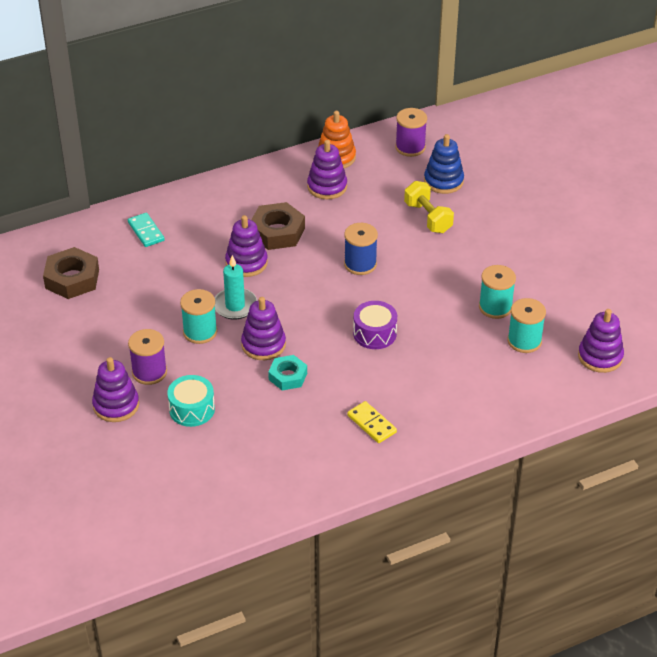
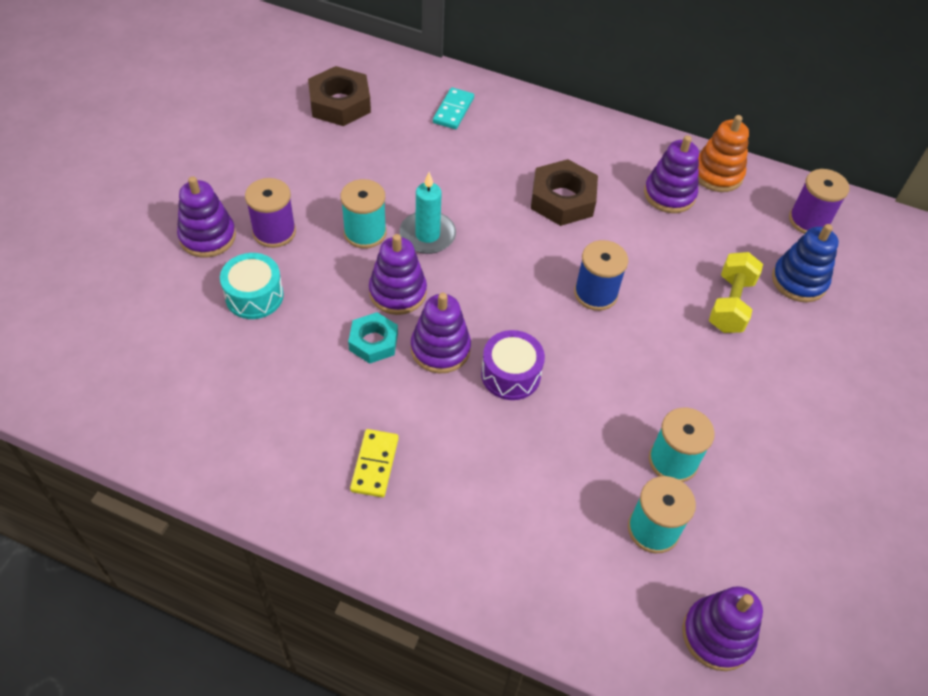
camera: 45 degrees right, 10 degrees up
(246, 263) = (494, 205): purple stacking toy -> purple stacking toy (440, 349)

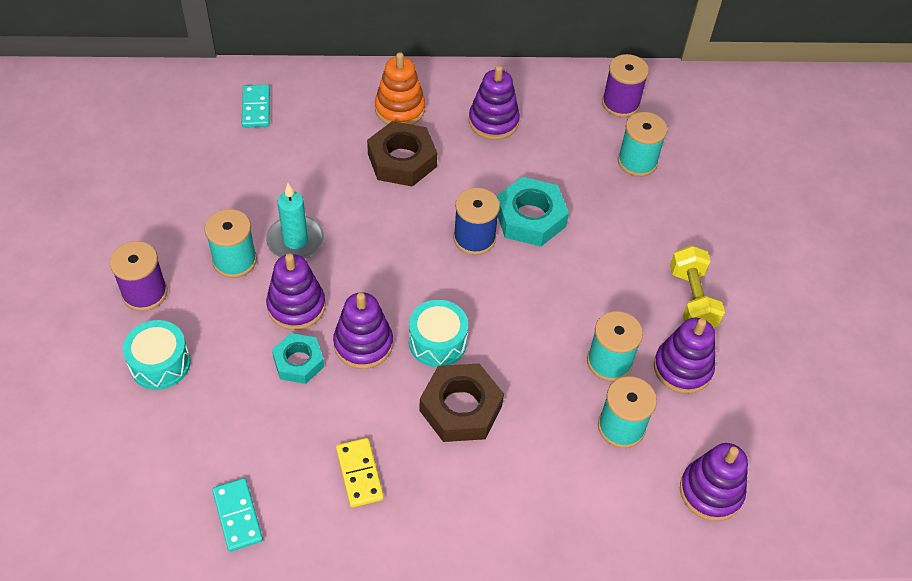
camera: 25 degrees left, 0 degrees up
(208, 237) = (80, 323): purple stacking toy -> purple stacking toy (682, 368)
(248, 455) = (238, 516): none -> turquoise domino
(340, 103) = (140, 139): brown nut -> brown nut (461, 408)
(510, 374) = (437, 342): purple drum -> turquoise drum
(661, 294) = (530, 218): none -> turquoise nut
(717, 174) = (525, 87): orange stacking toy -> orange stacking toy (400, 109)
(730, 304) = (591, 204): yellow dumbbell -> yellow dumbbell (692, 299)
(799, 281) = (637, 162): blue stacking toy -> turquoise spool

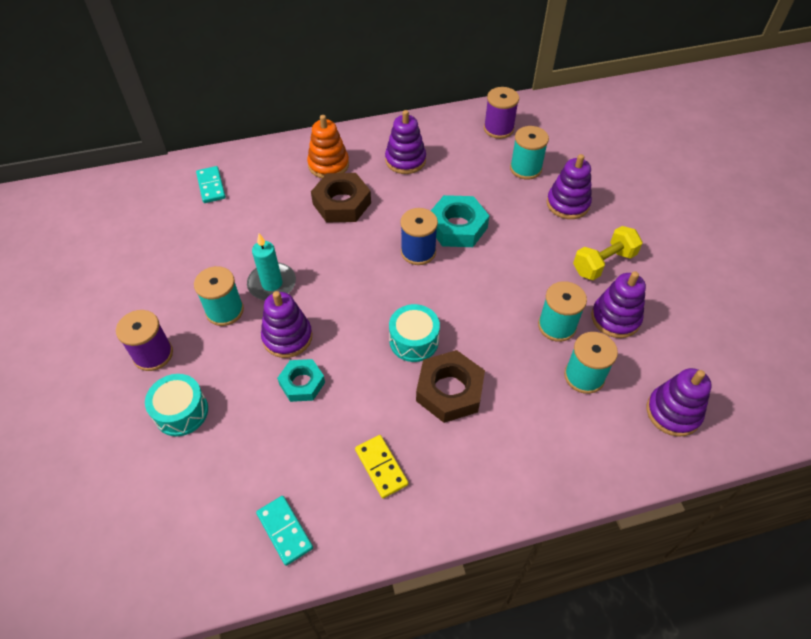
camera: 10 degrees left, 0 degrees up
(363, 344) = (352, 356): purple stacking toy -> purple stacking toy (567, 204)
(692, 299) = (603, 263): yellow dumbbell -> yellow dumbbell turned 75 degrees clockwise

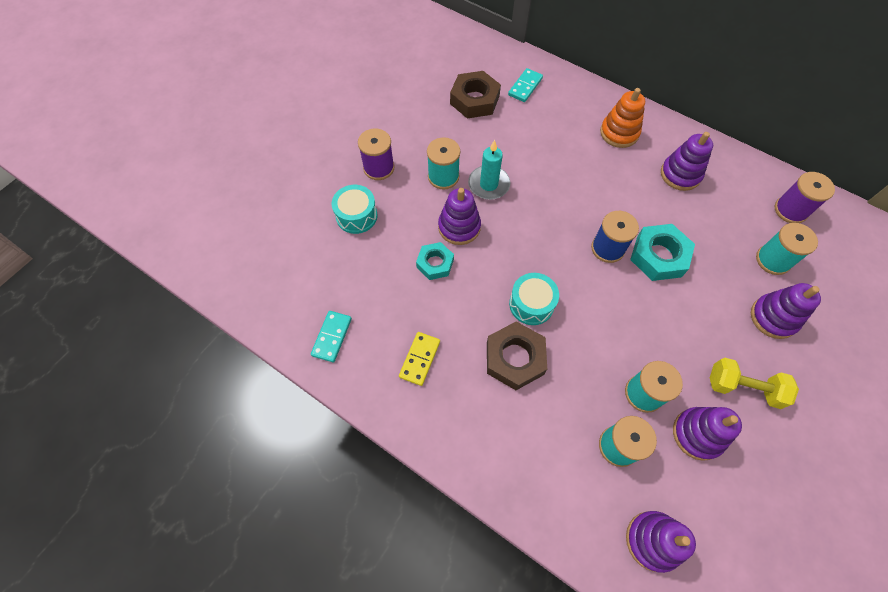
camera: 50 degrees right, 10 degrees up
(342, 203) = (596, 168): brown nut -> brown nut (474, 100)

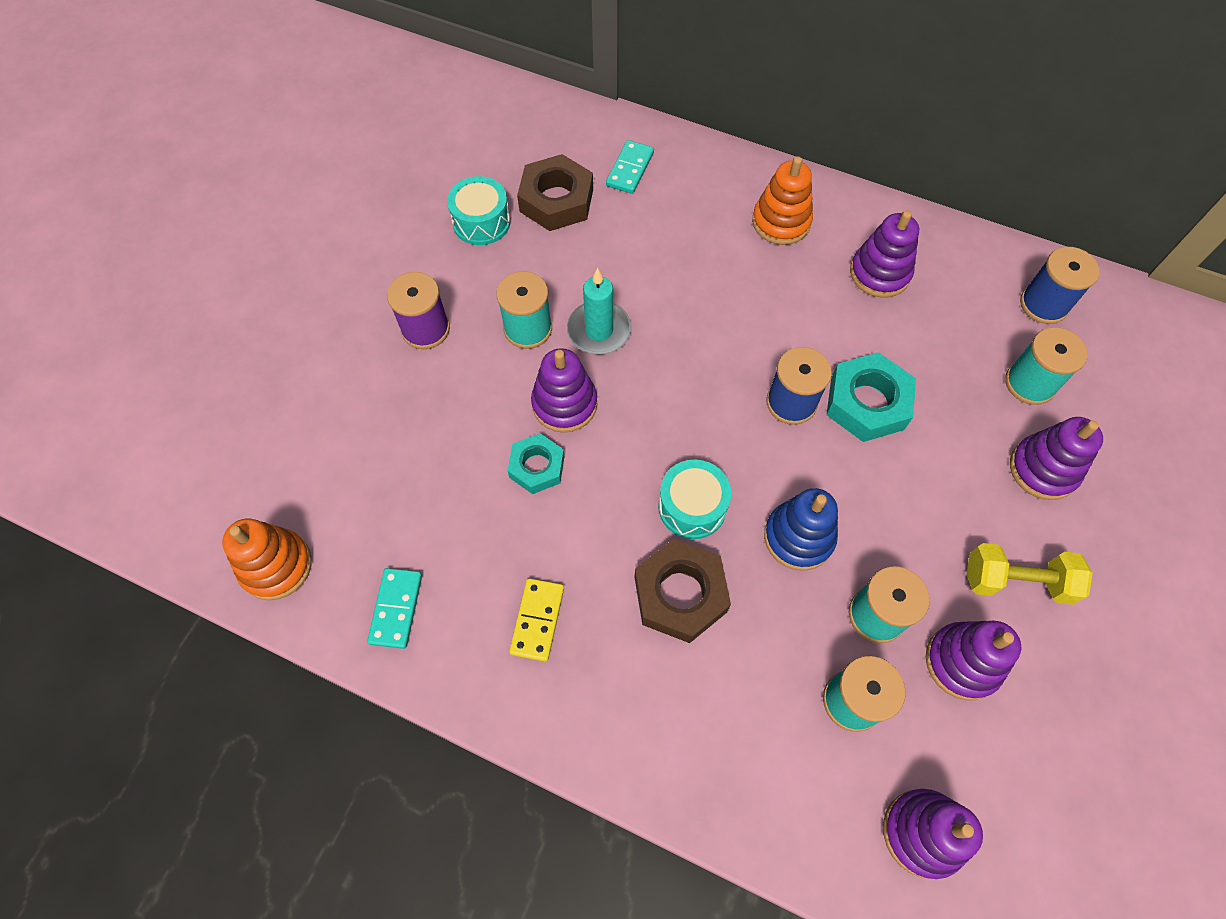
camera: 10 degrees left, 0 degrees up
(262, 298) = (276, 566): none -> orange stacking toy
(356, 216) = (403, 410): turquoise drum -> turquoise drum (481, 222)
(599, 335) = (798, 537): none -> blue stacking toy
(790, 210) = (1043, 304): purple spool -> blue spool

